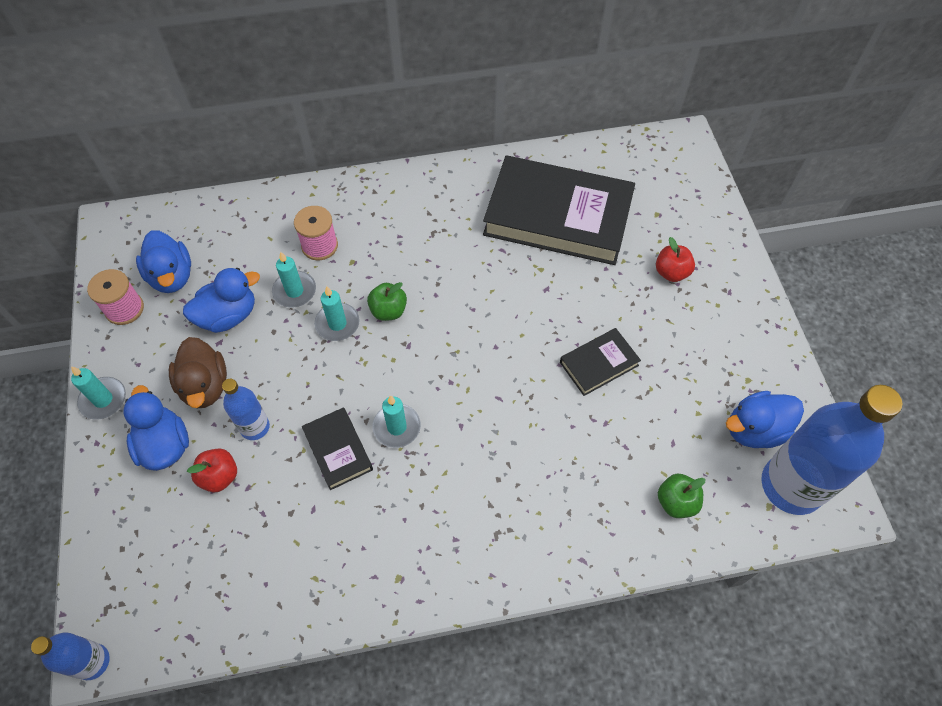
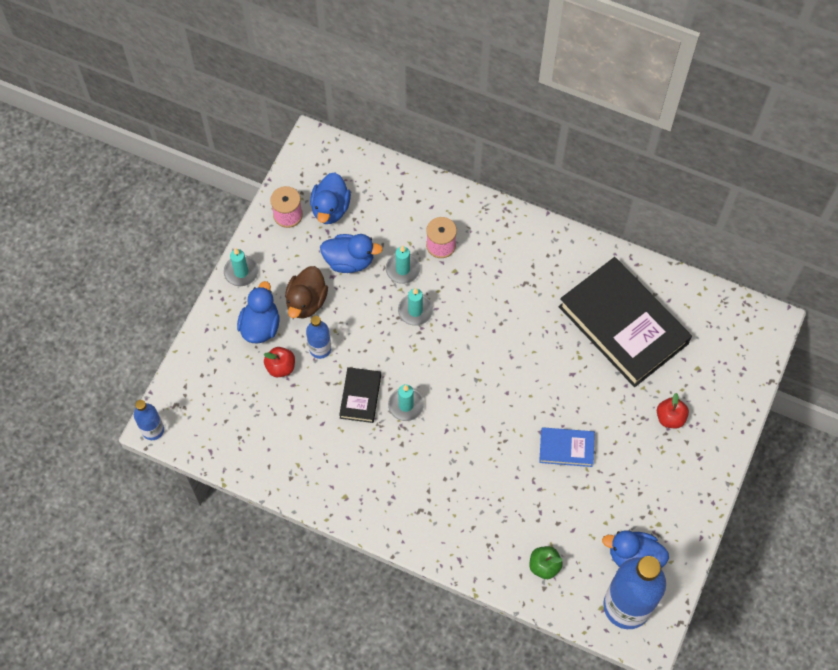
camera: 35 degrees right, 5 degrees up
(388, 311) = (454, 322): green apple -> none
(599, 364) = (566, 448): black book -> blue book

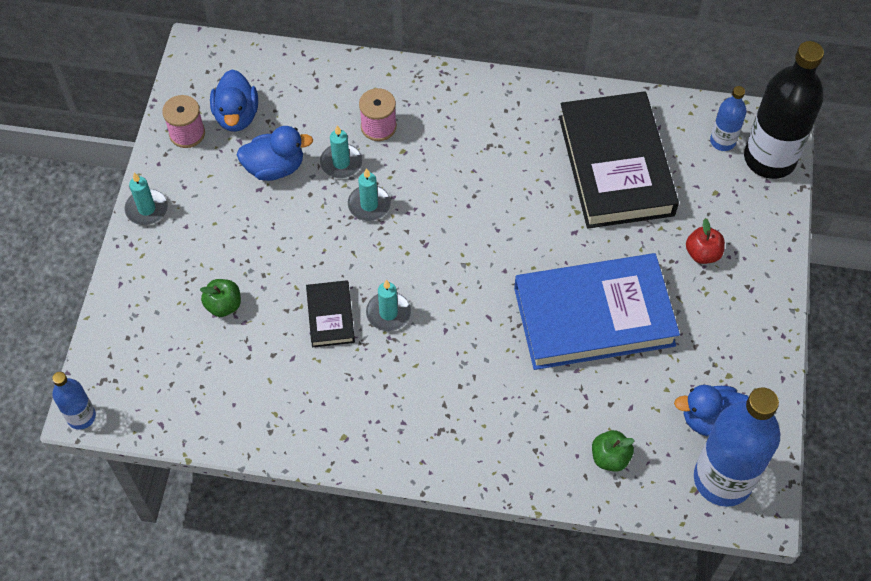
camera: 15 degrees left, 5 degrees down
(260, 326) = (186, 264): blue duck -> none
(281, 367) = (223, 305): red apple -> green apple
(306, 302) = (235, 224): brown duck -> none
(320, 349) = (266, 273): blue bottle -> blue bottle (722, 141)
(566, 448) = (594, 316): blue book -> blue book, size x2.22
(623, 325) = (616, 165): black book -> black book turned 45 degrees clockwise
(752, 350) = (769, 158): none -> black bottle

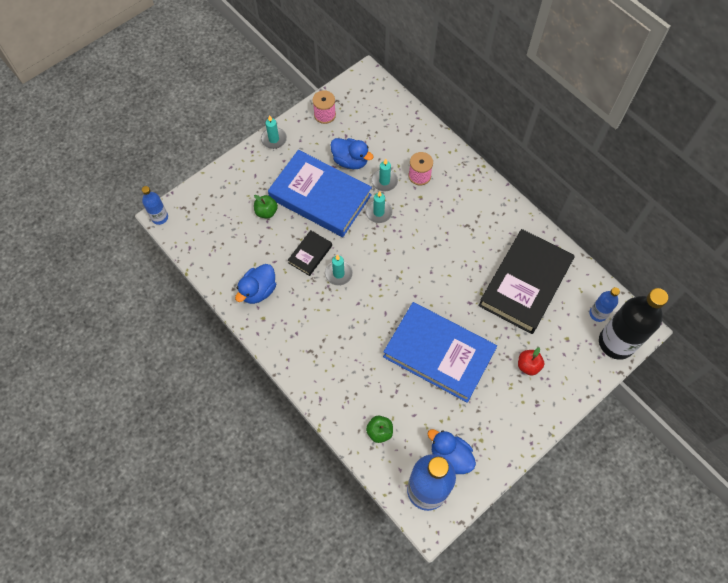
camera: 40 degrees right, 5 degrees up
(236, 116) = (355, 122): blue duck -> blue duck (258, 291)
(277, 238) = (320, 197): none -> blue book

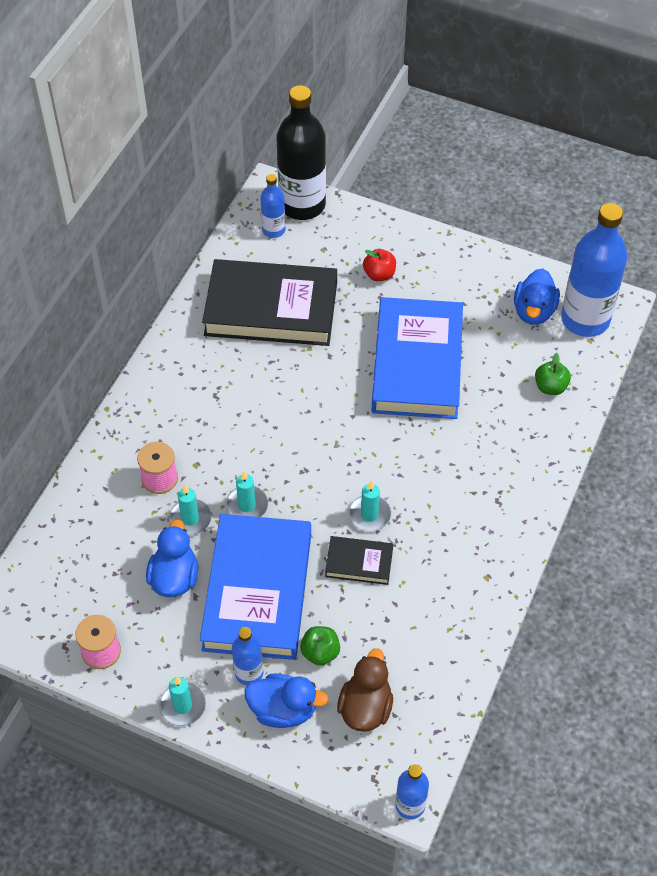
camera: 115 degrees left, 10 degrees down
(223, 220) = (365, 707): none -> brown duck
(258, 291) = (450, 602): blue duck -> blue duck (283, 710)
(274, 174) = (249, 673): none -> blue bottle

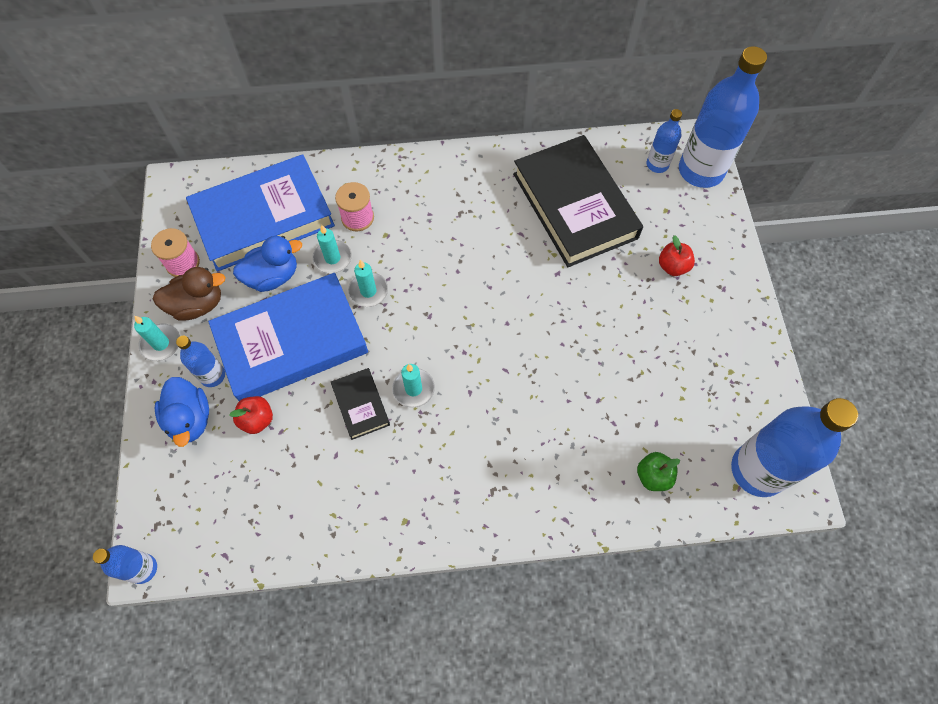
camera: 60 degrees right, 10 degrees up
(302, 205) = (700, 171): black bottle -> blue bottle
(320, 652) = (257, 420): green apple -> red apple
(365, 707) = (221, 483): brown duck -> brown duck (197, 305)
(417, 363) = (597, 346): blue book -> blue book (263, 217)
(534, 311) = (731, 417): blue duck -> none

